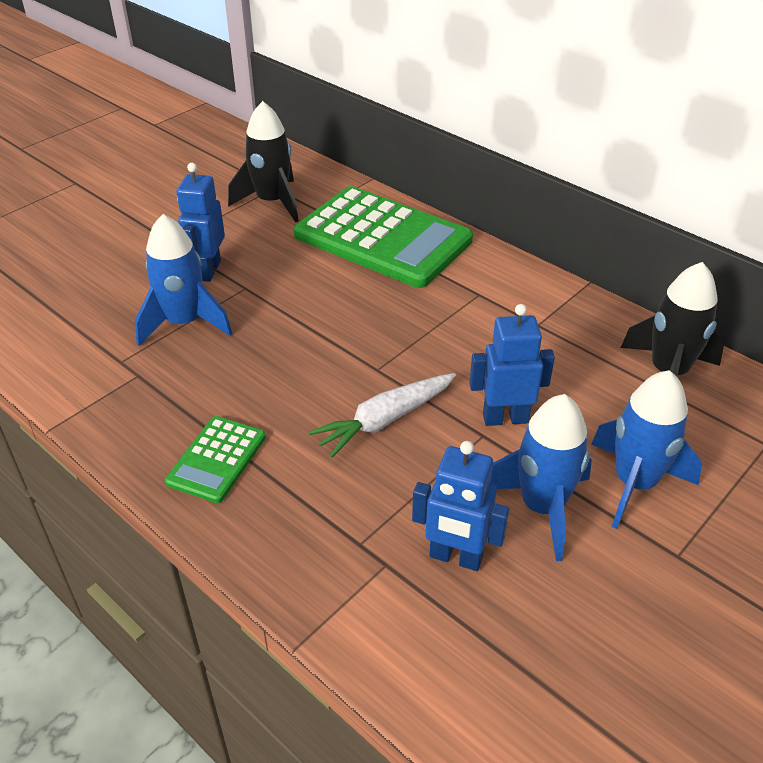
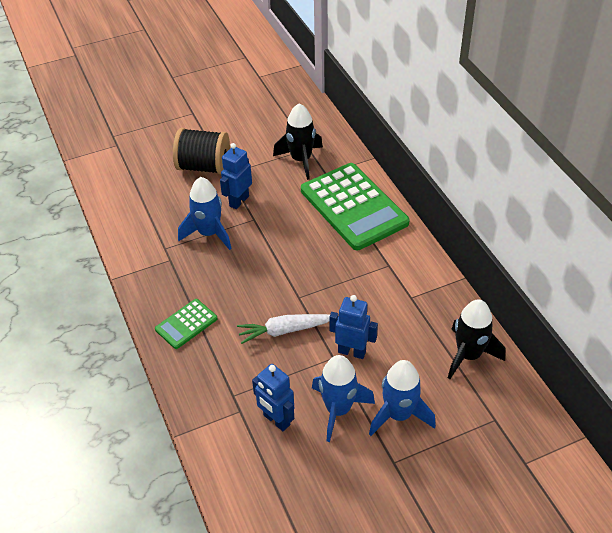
camera: 25 degrees right, 5 degrees up
(128, 241) = (204, 166): none -> black spool

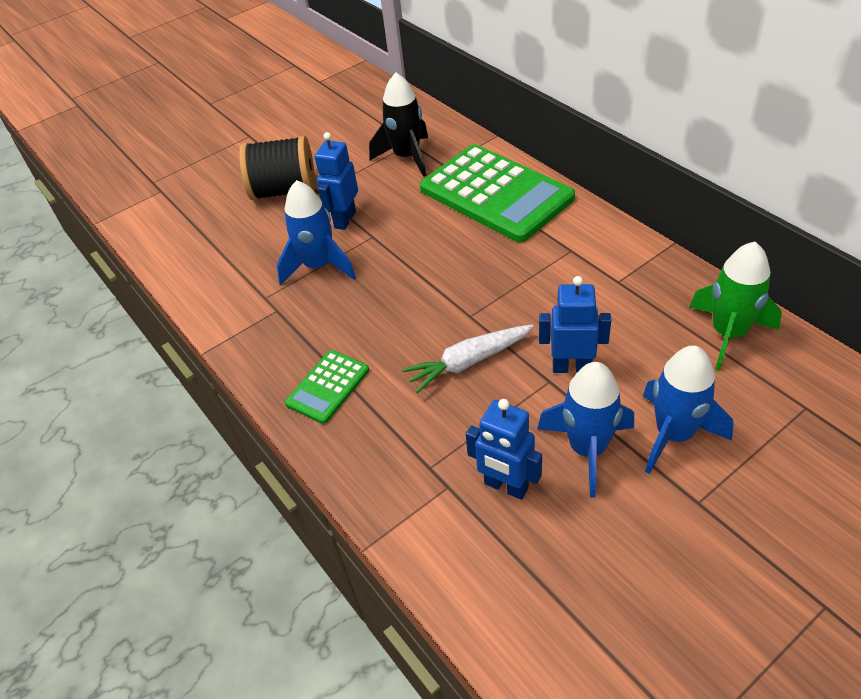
camera: 10 degrees left, 0 degrees up
(468, 355) = (728, 334): black rocket -> green rocket

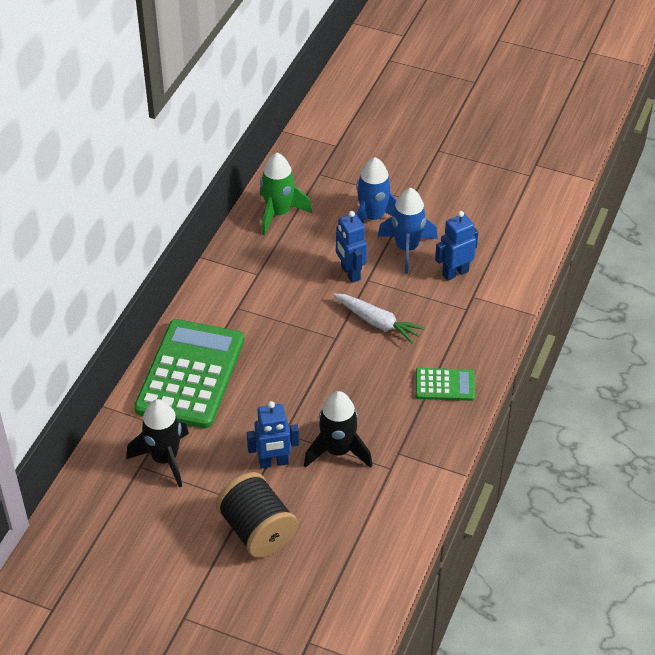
camera: 125 degrees left, 0 degrees up
(319, 266) = (338, 451): blue rocket -> black rocket
(506, 486) = (455, 273): blue robot -> blue robot turned 120 degrees counterclockwise

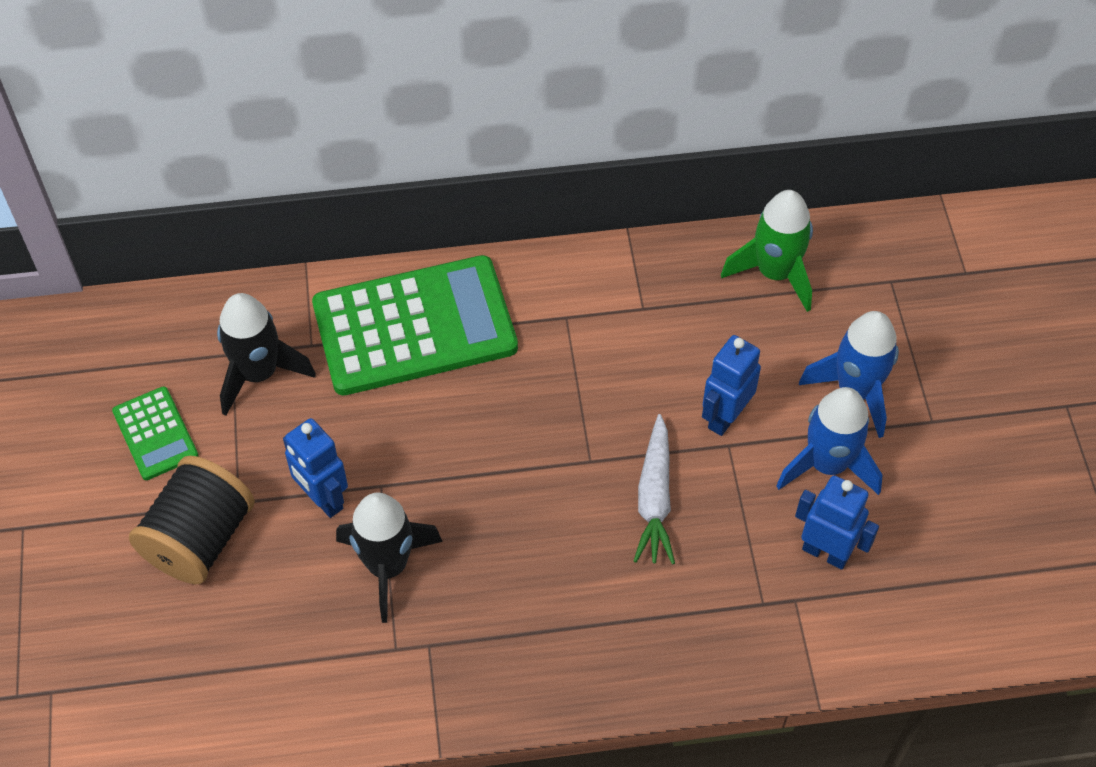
camera: 60 degrees right, 10 degrees up
(444, 385) = (593, 645): green calculator -> green calculator (155, 434)

